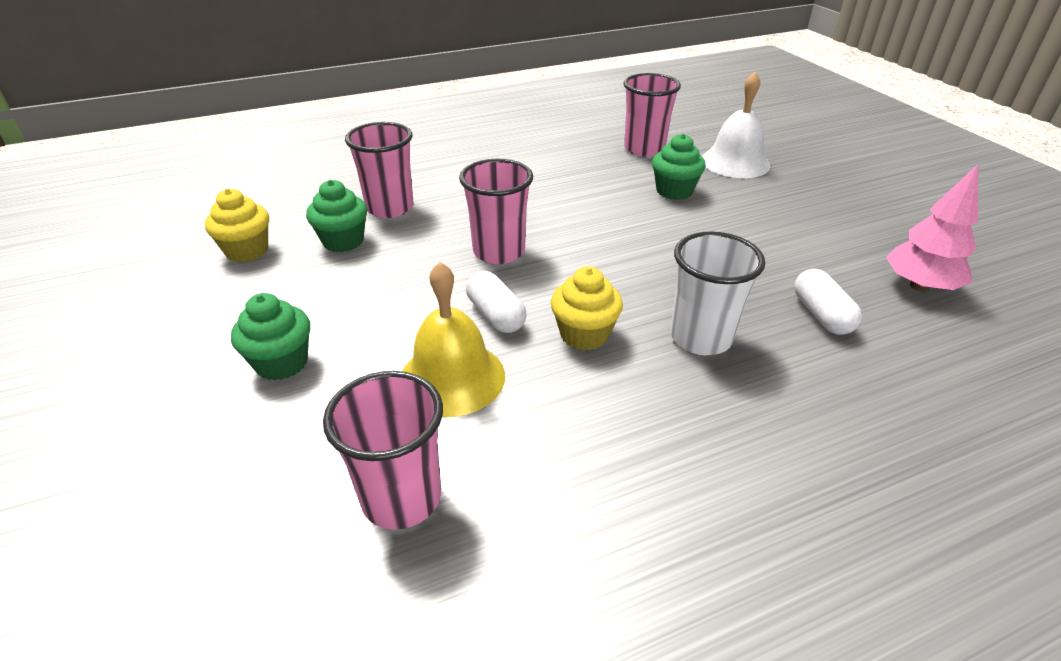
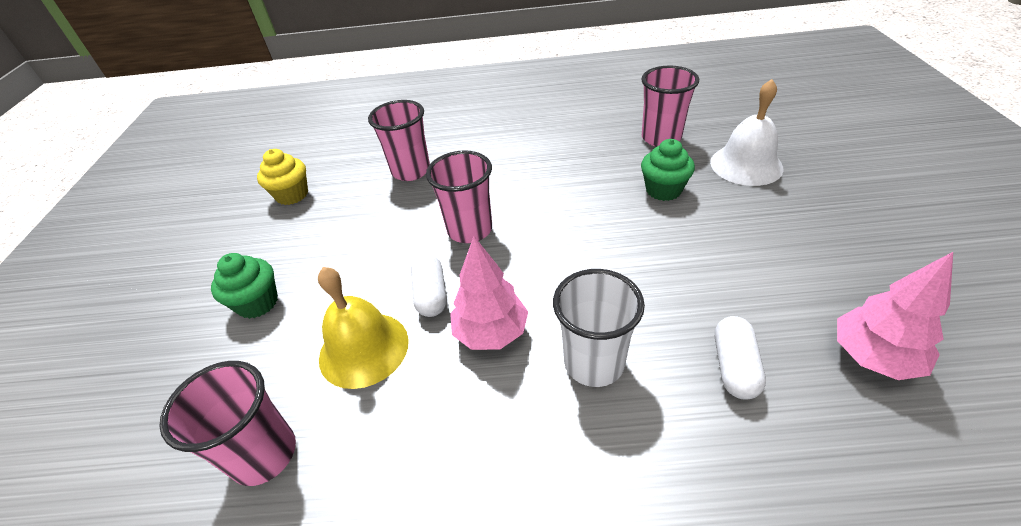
camera: 25 degrees right, 5 degrees up
(343, 241) = (360, 198): green cupcake -> none
(584, 334) = (491, 332): yellow cupcake -> pink tree

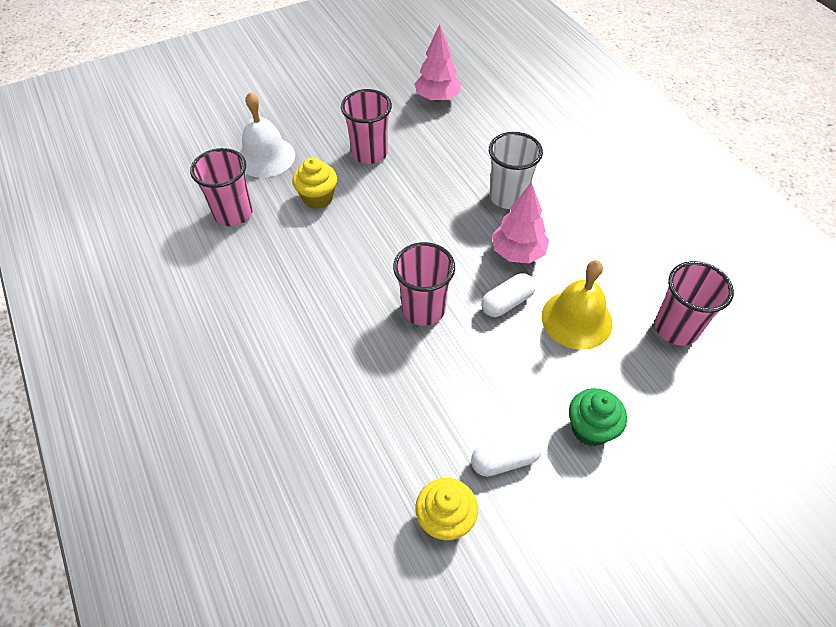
camera: 120 degrees left, 10 degrees up
(411, 171) = (353, 408): pink cup -> pink cup (370, 153)
(663, 190) = (318, 198): green cupcake -> yellow cupcake
(734, 366) = (474, 142): white capsule -> white capsule (504, 460)

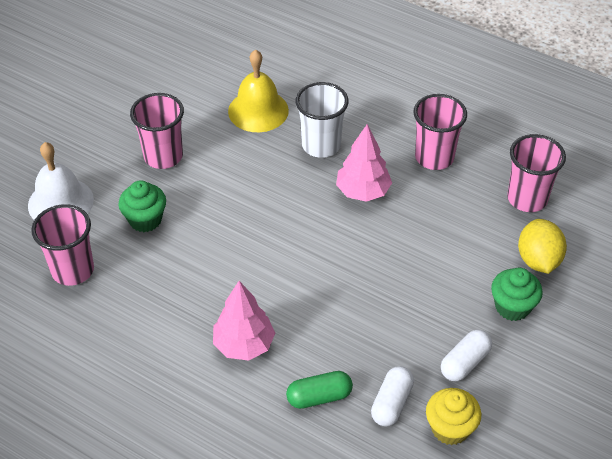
camera: 30 degrees left, 5 degrees down
(318, 198) = (145, 220): yellow cupcake -> green cupcake
(347, 421) = (319, 397): none -> green capsule
(423, 309) = (317, 276): pink cup -> pink cup (434, 157)
(437, 98) = (189, 76): pink tree -> pink tree (244, 345)
(507, 302) = (382, 238): white capsule -> white capsule (391, 403)
(576, 319) = (447, 226): yellow bell -> yellow bell (258, 110)
(648, 394) = (538, 260): none -> yellow lemon

